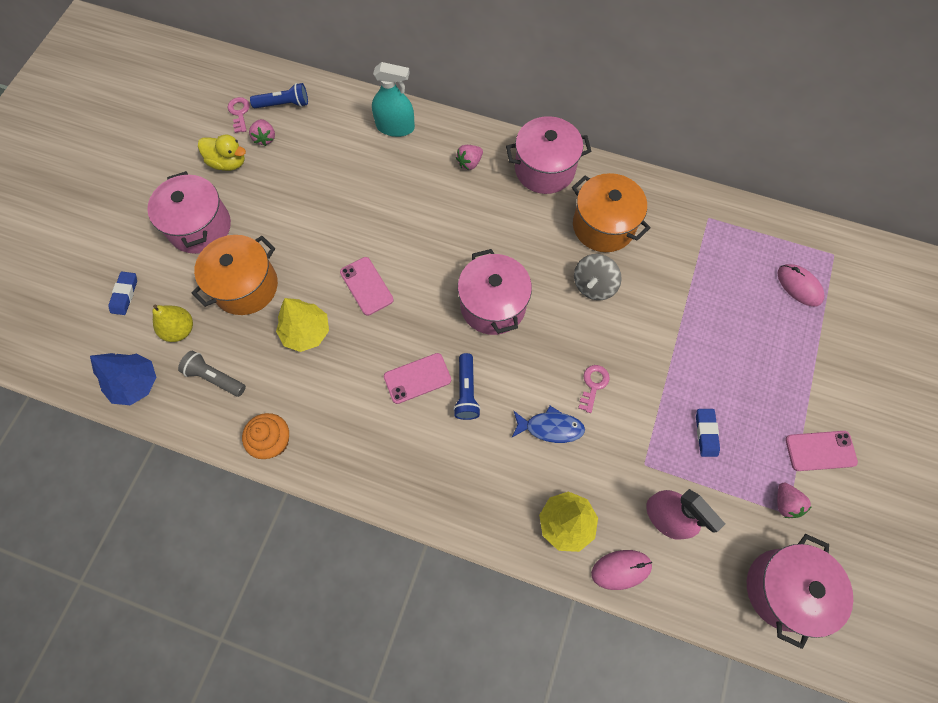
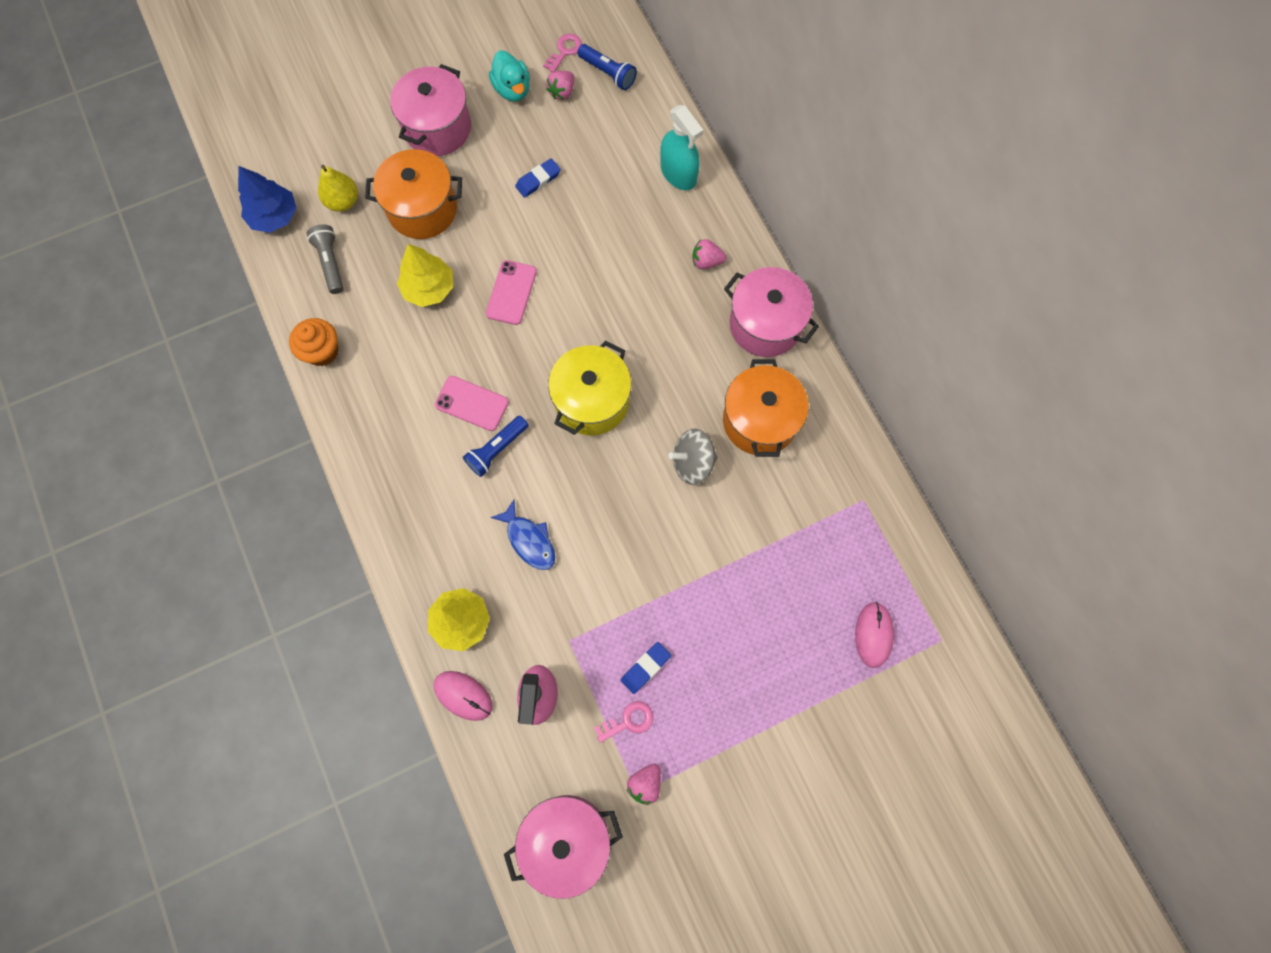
camera: 45 degrees right, 5 degrees up
(124, 294) = (332, 137): blue eraser -> blue eraser (538, 180)
(228, 162) = (512, 89): yellow duck -> turquoise duck
(493, 305) = (592, 401): pink pot -> yellow pot
(593, 385) = (599, 541): pink key -> pink key (628, 721)
(820, 451) = (723, 777): pink phone -> none

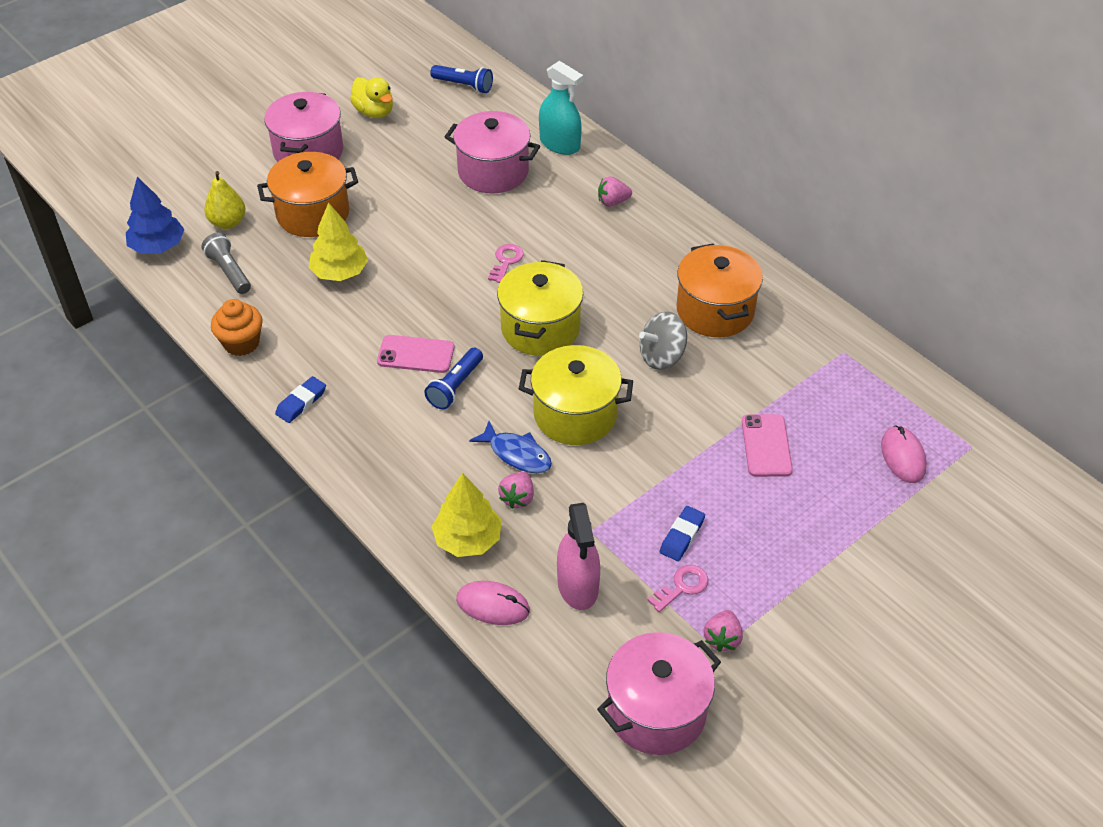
camera: 15 degrees left, 25 degrees down
(511, 292) = (426, 260): pink phone -> pink phone (766, 446)
(512, 89) = (374, 112): turquoise duck -> yellow duck
(538, 180) = (423, 172): blue eraser -> blue eraser (301, 402)
(562, 92) = (424, 106): pink strawberry -> pink strawberry (517, 498)
(564, 51) = (416, 77): pink key -> pink key (506, 261)
(593, 509) = (575, 414): none -> yellow pot
(765, 324) = (689, 238): pink pot -> pink pot (493, 171)

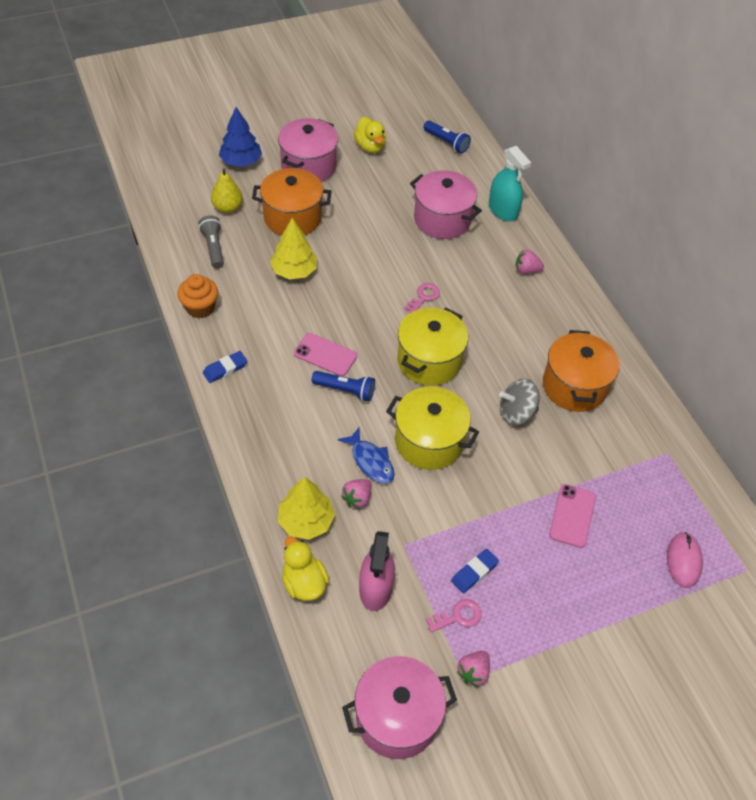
camera: 15 degrees right, 5 degrees up
(158, 246) = (170, 213): blue tree -> blue tree (241, 161)
(455, 386) = (345, 390): blue flashlight -> blue flashlight turned 120 degrees counterclockwise
(493, 605) = (304, 583): pink mouse -> yellow duck

